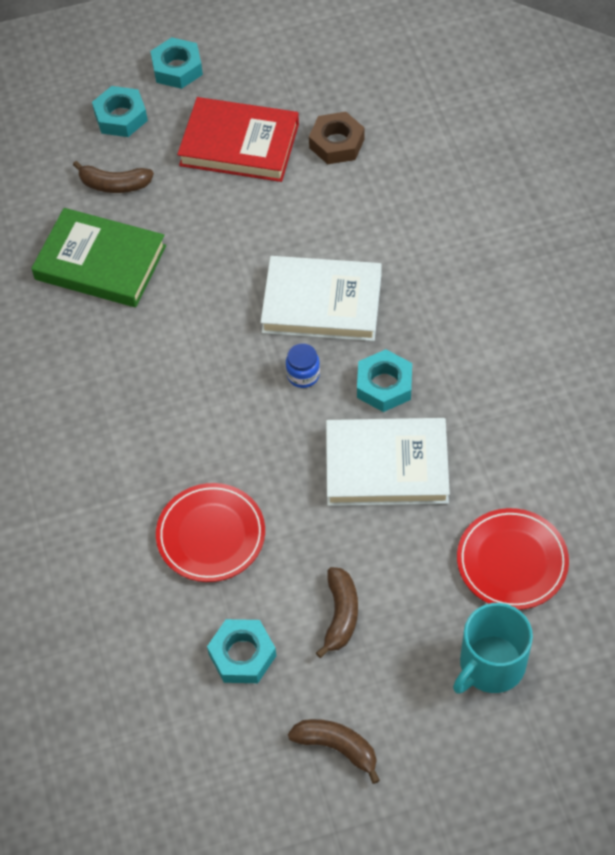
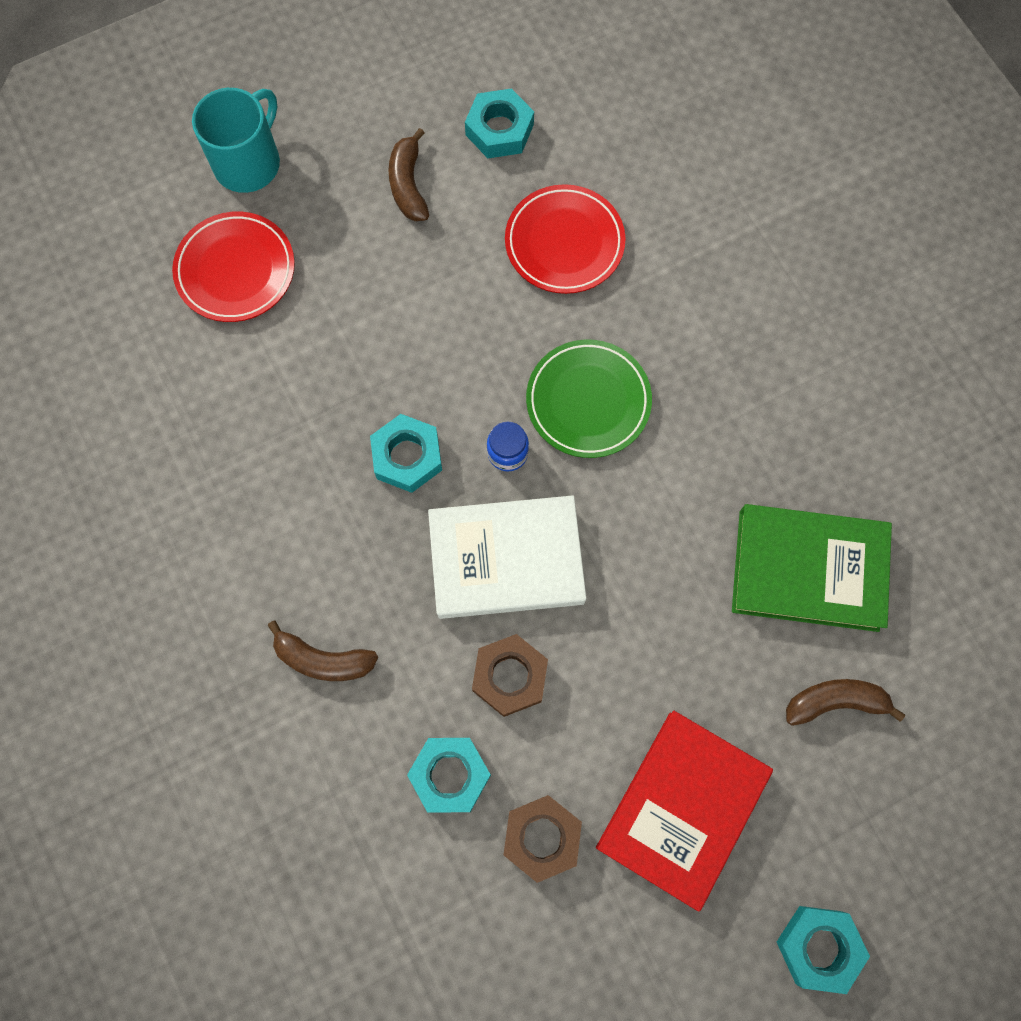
camera: 165 degrees right, 15 degrees up
(120, 117) = (870, 830): turquoise nut -> turquoise nut (450, 775)
(228, 402) = (588, 401): none -> green plate
(239, 145) = (682, 808): red book -> red book turned 60 degrees counterclockwise
(337, 232) = (510, 677): none -> brown nut
(337, 747) = (388, 64): brown banana -> brown banana (323, 660)
(386, 466) = (387, 354): white book -> none

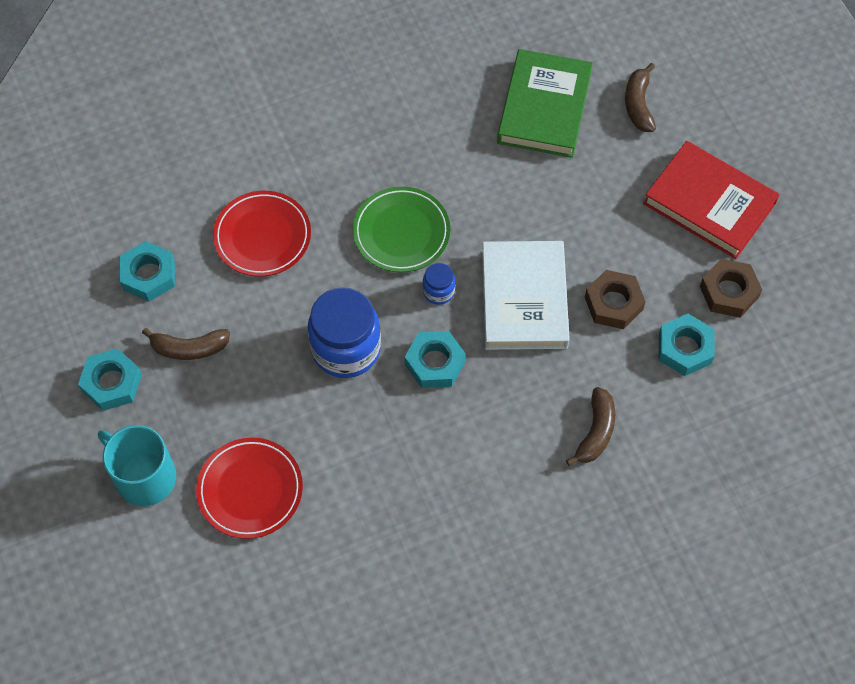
camera: 85 degrees left, 10 degrees down
(419, 353) = (346, 349): none -> blue jar
(818, 947) = (798, 136): turquoise nut -> turquoise nut (112, 383)

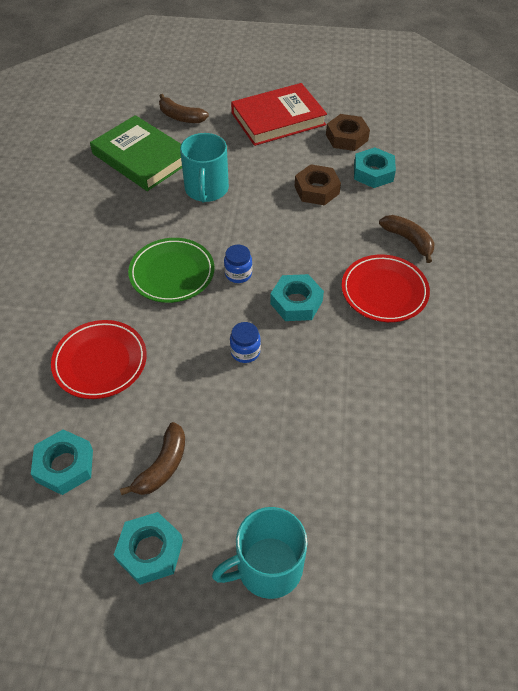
camera: 60 degrees left, 10 degrees down
(250, 490) = (332, 481): red plate -> red plate (384, 291)
(346, 349) = (245, 352): blue jar -> blue jar, size x0.47
(524, 299) = (280, 231): white book -> none
(538, 196) = (206, 189): none -> turquoise mug

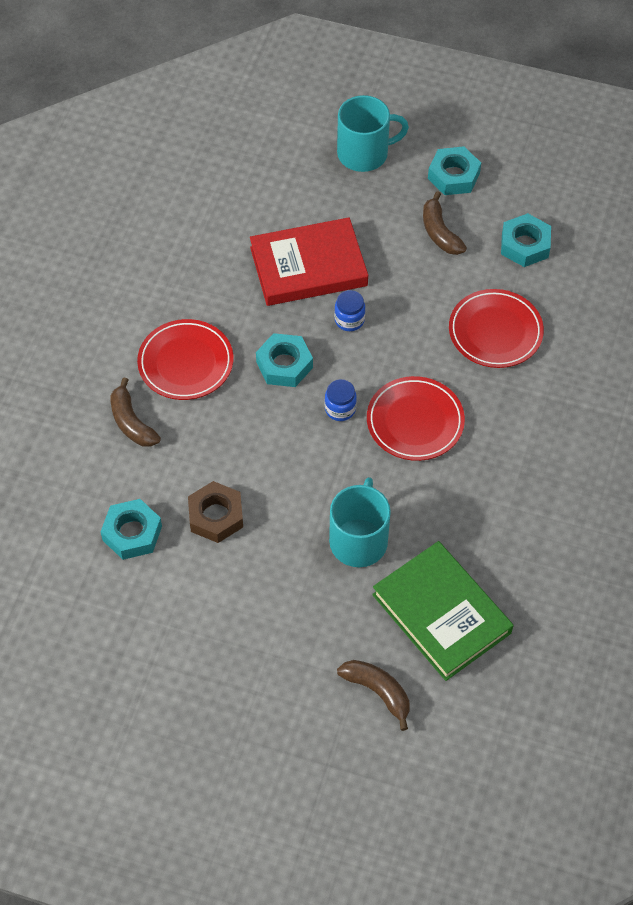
camera: 170 degrees left, 5 degrees up
(162, 466) = (439, 232): brown banana -> brown banana turned 60 degrees counterclockwise
(172, 273) = (415, 421): green plate -> red plate
(278, 119) = (232, 662): red book -> red book (308, 266)
(346, 137) = (144, 605): brown nut -> none

